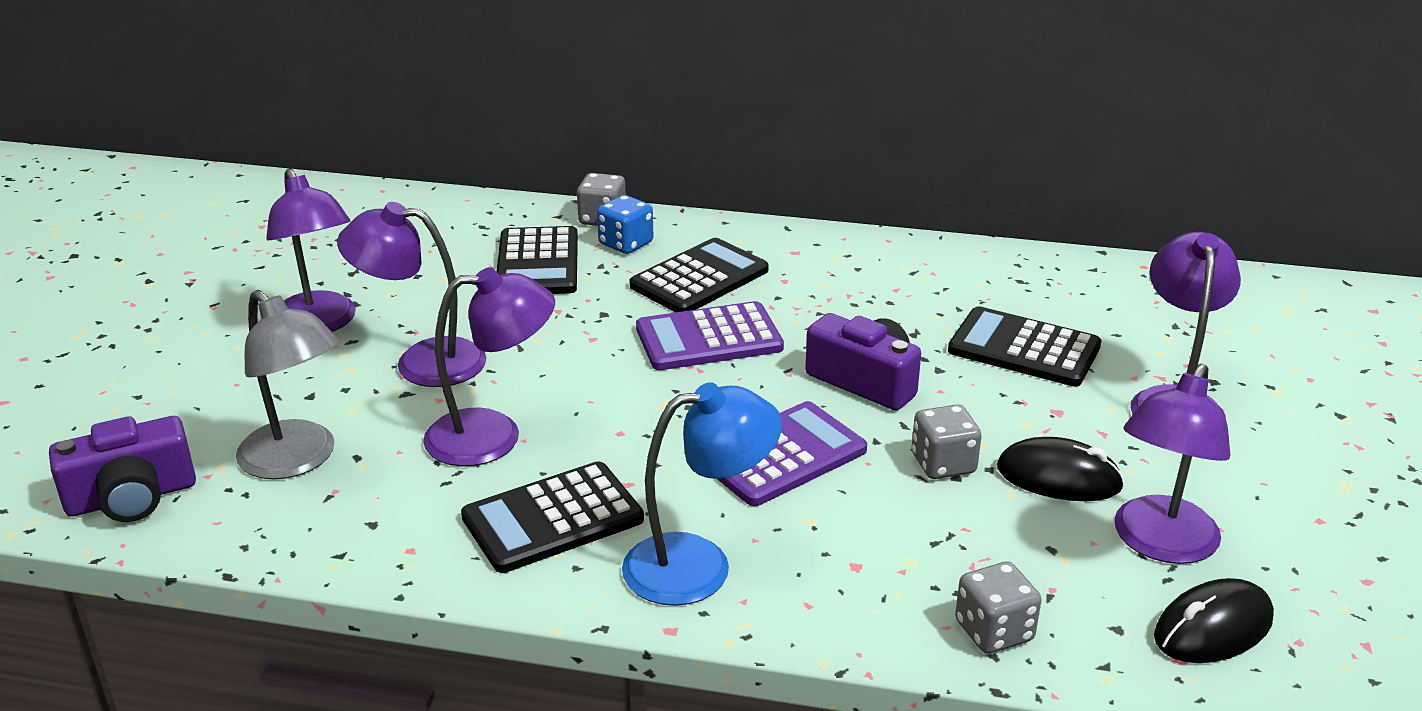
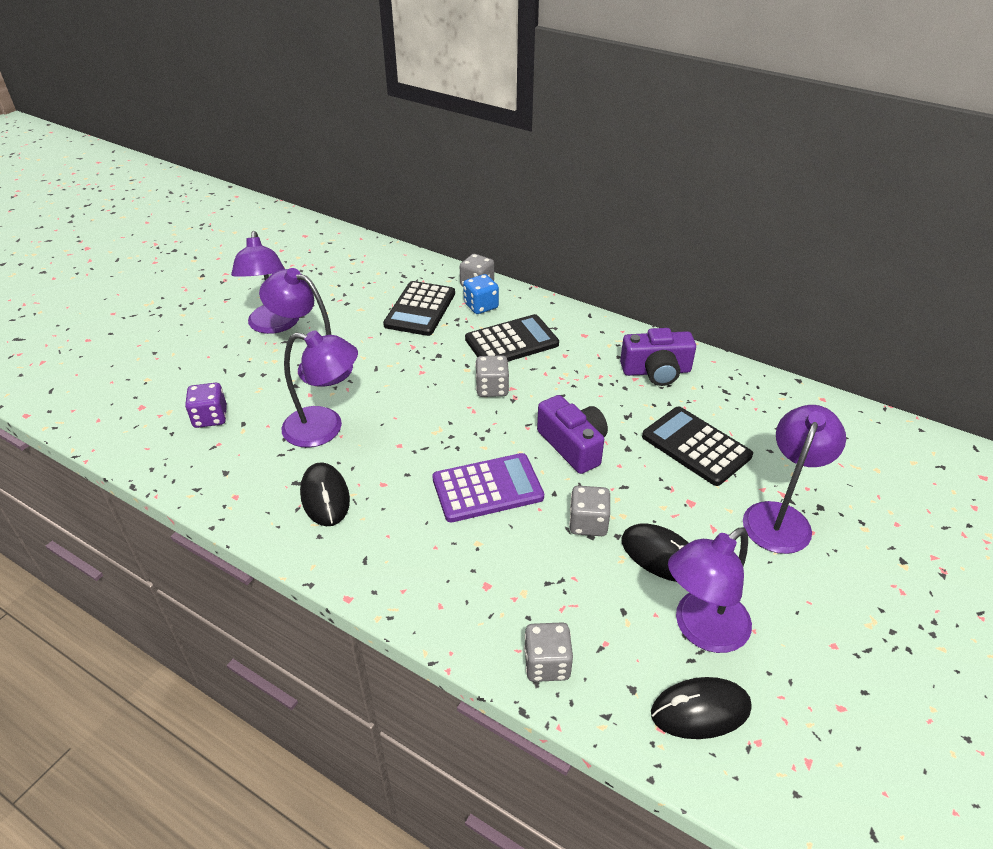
camera: 20 degrees right, 10 degrees up
(132, 497) = (114, 420): purple camera -> purple camera (656, 371)
(297, 460) = (210, 417): grey lamp -> purple dice
(552, 518) = (325, 497): black calculator -> black mouse
(699, 565) = (391, 556): blue lamp -> none
(709, 338) = (492, 388): purple calculator -> grey dice

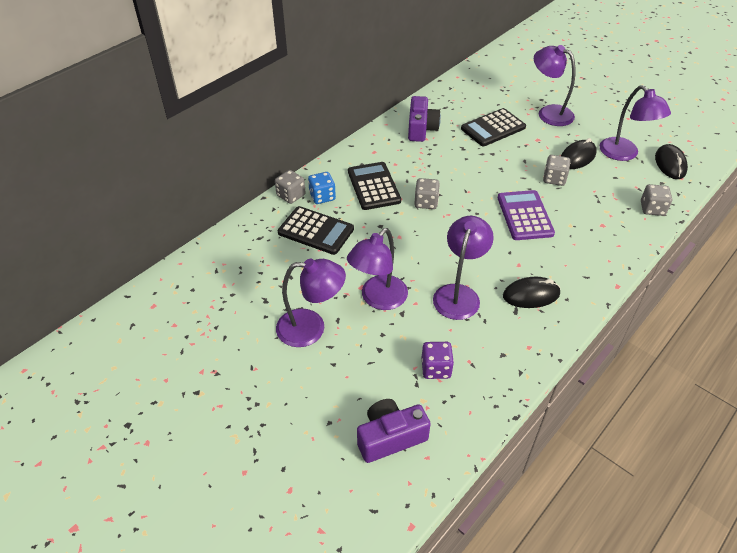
camera: 80 degrees left, 5 degrees up
(573, 445) = (488, 174): purple camera -> purple camera (390, 437)

